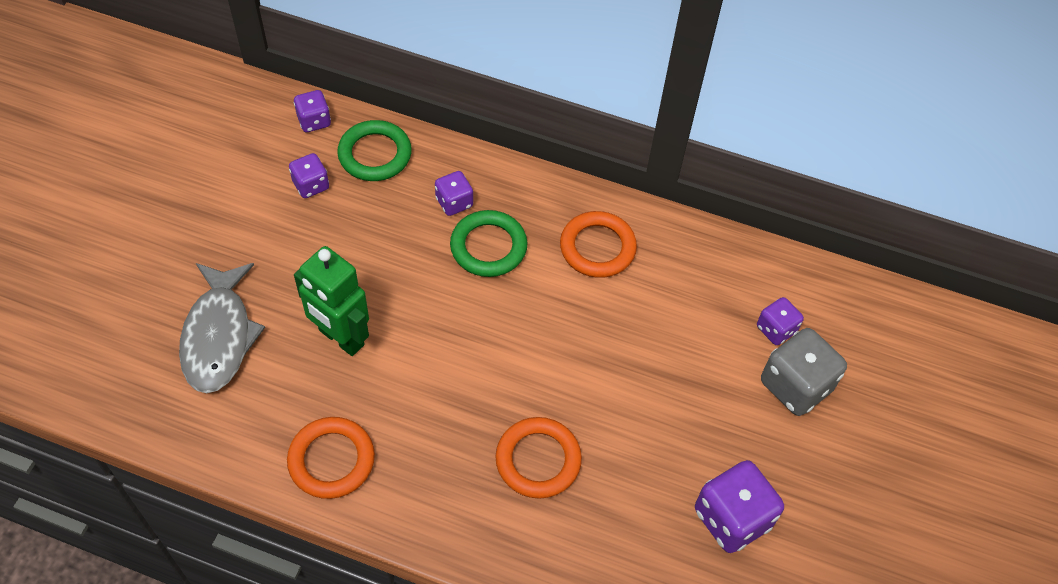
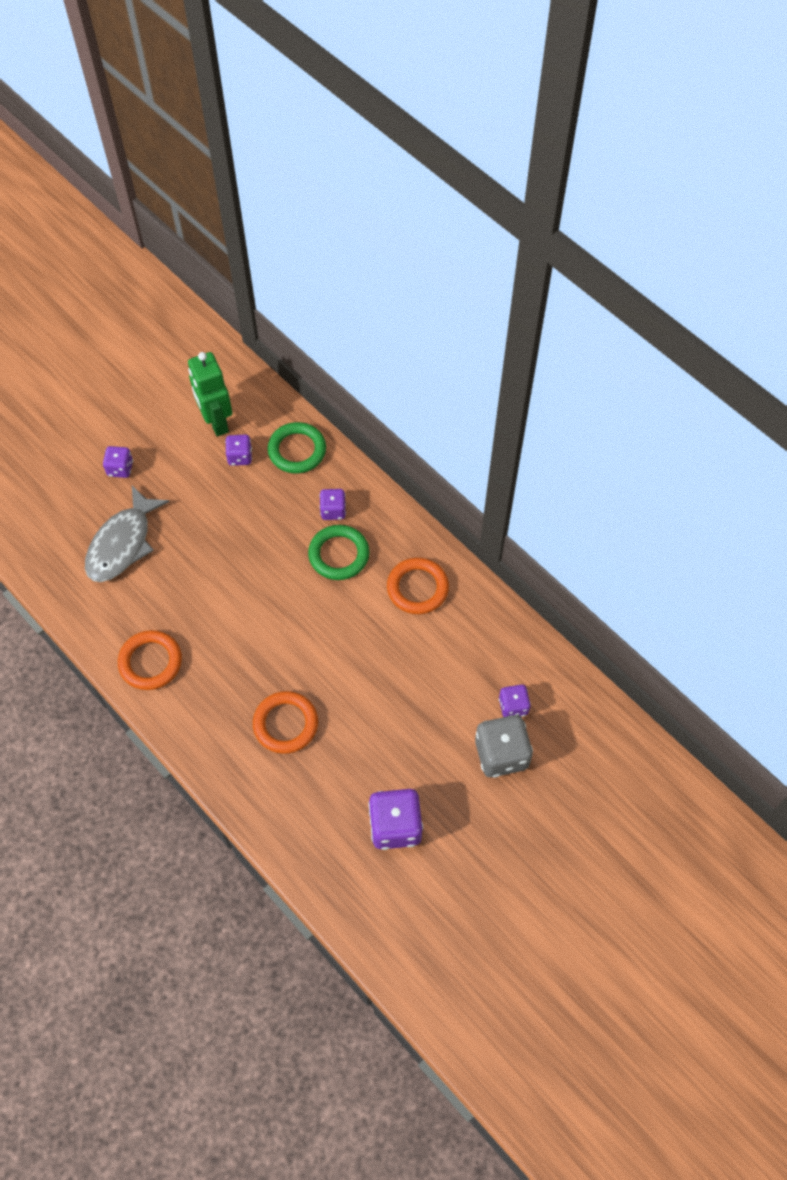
camera: 30 degrees right, 5 degrees up
(314, 121) = (268, 407): purple dice -> purple dice (120, 468)
(341, 338) = (201, 579): green robot -> green robot (216, 422)

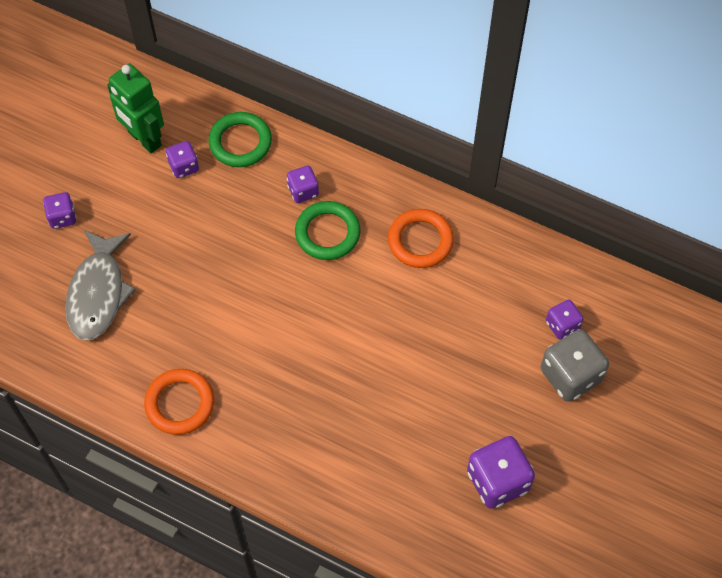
camera: 20 degrees left, 0 degrees up
(285, 724) = (346, 418): orange ring -> none

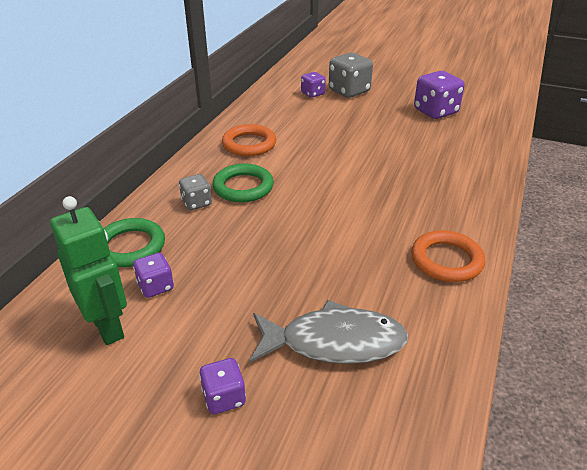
camera: 95 degrees left, 25 degrees down
(144, 139) = (108, 326): green robot -> green robot turned 75 degrees counterclockwise
(303, 191) = (196, 203): purple dice -> grey dice

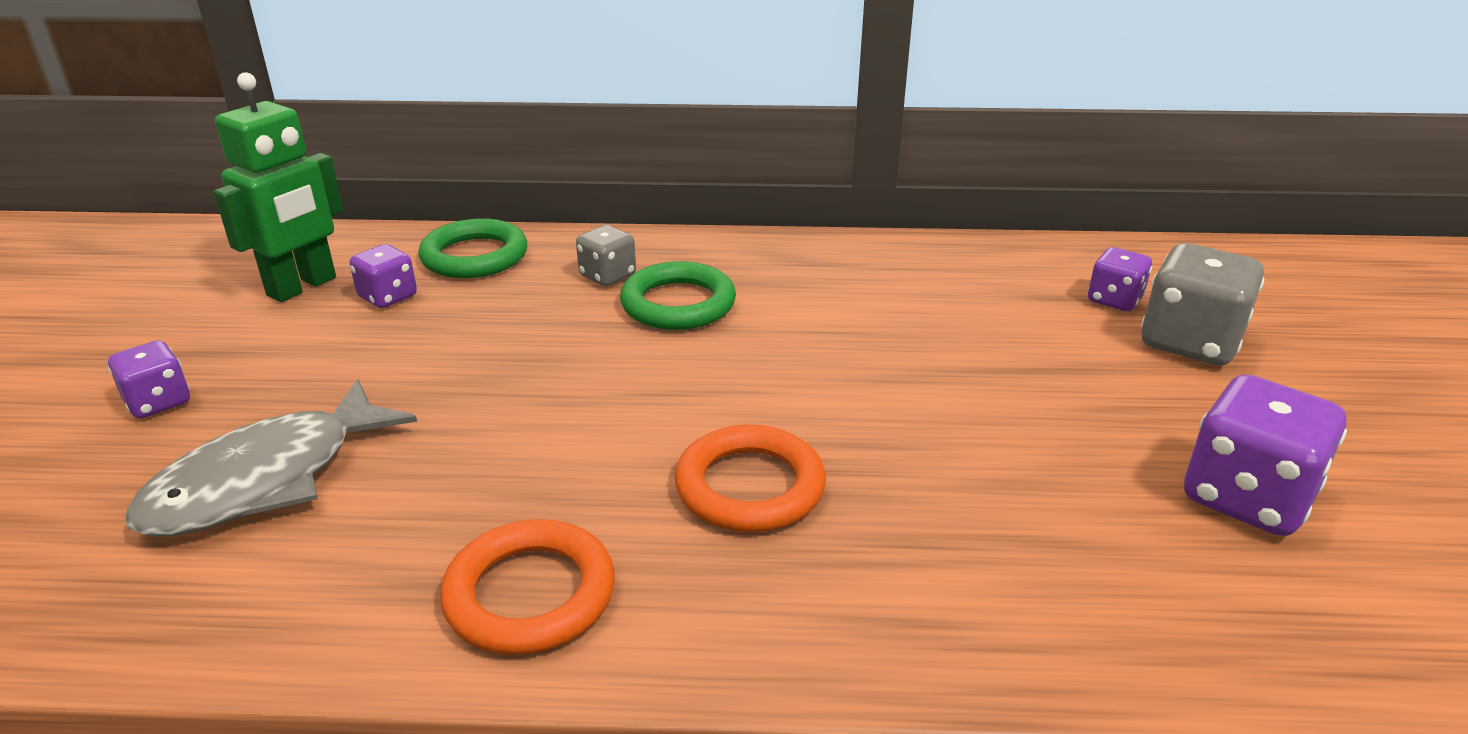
camera: 70 degrees right, 5 degrees down
(249, 144) = (828, 278): orange ring -> orange ring (750, 487)
(334, 342) = (266, 480): grey fish -> grey fish turned 60 degrees clockwise

